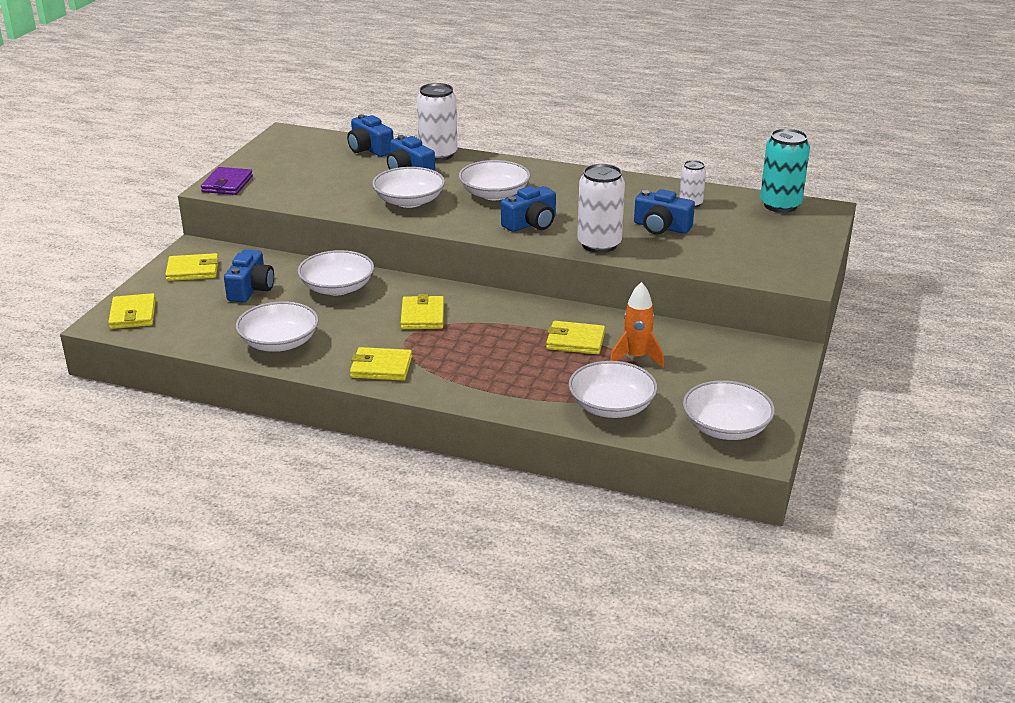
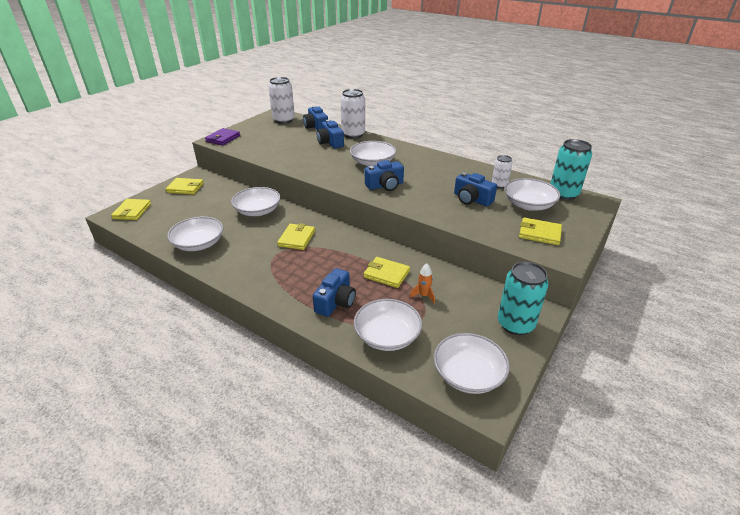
camera: 15 degrees right, 5 degrees up
(251, 289) = (208, 204): blue camera -> blue camera (336, 302)
(381, 367) = (248, 273): yellow wallet -> yellow wallet (539, 233)
(409, 201) = (318, 161): white bowl -> white bowl (528, 205)
(599, 244) = (423, 206): white can -> white can (284, 120)
(636, 358) = (423, 295): orange rocket -> orange rocket, size x0.65
(762, 370) = (515, 324): none -> turquoise can

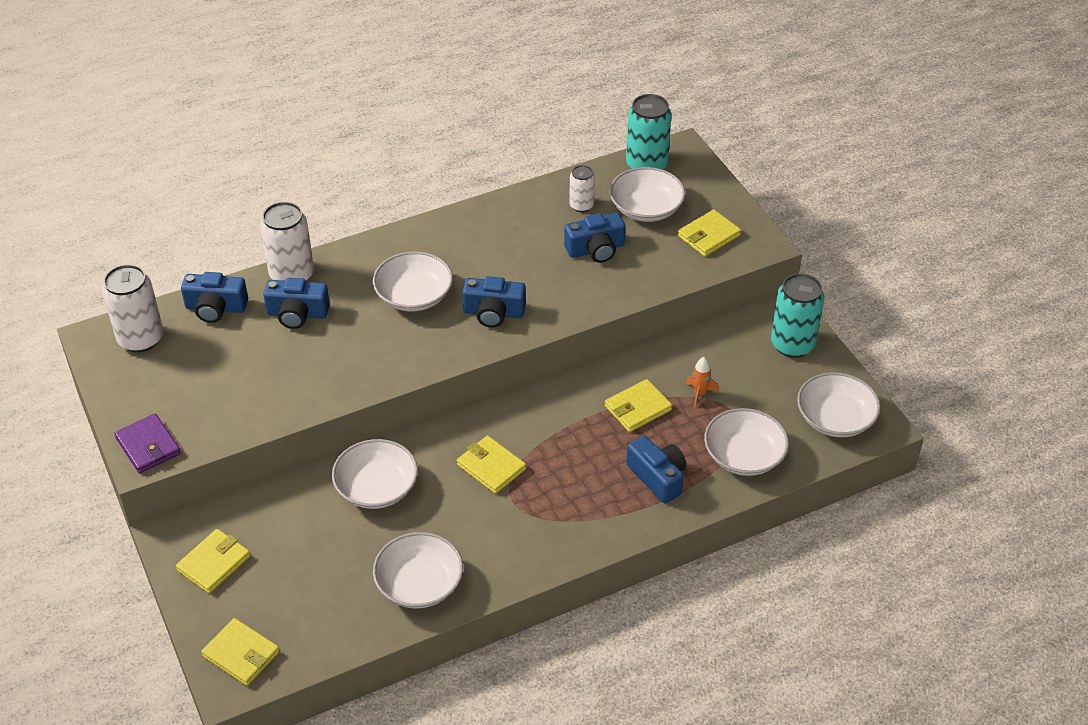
camera: 60 degrees left, 10 degrees up
(385, 185) = (493, 313): blue camera -> blue camera turned 90 degrees clockwise

